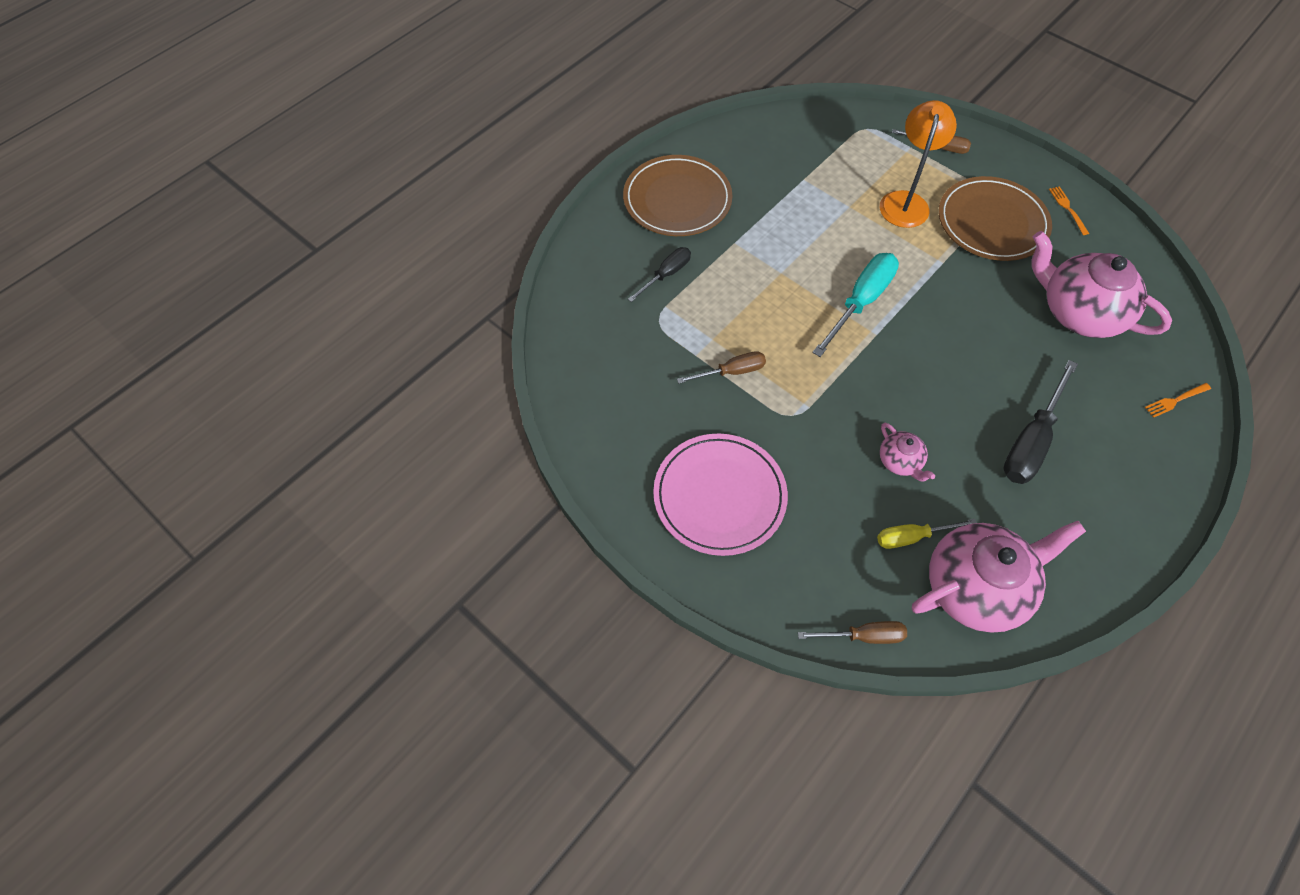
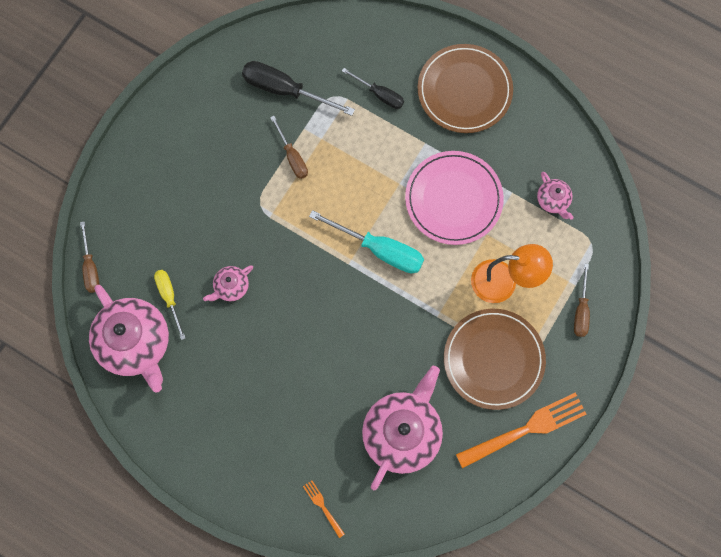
camera: 80 degrees right, 15 degrees up
(719, 496) = (183, 161): pink plate -> pink plate (453, 199)
(816, 149) = (553, 200): none -> pink teapot
(1031, 441) = (264, 386): black screwdriver -> black screwdriver (285, 90)
(1068, 209) = (525, 429): orange fork -> orange fork, size x2.23

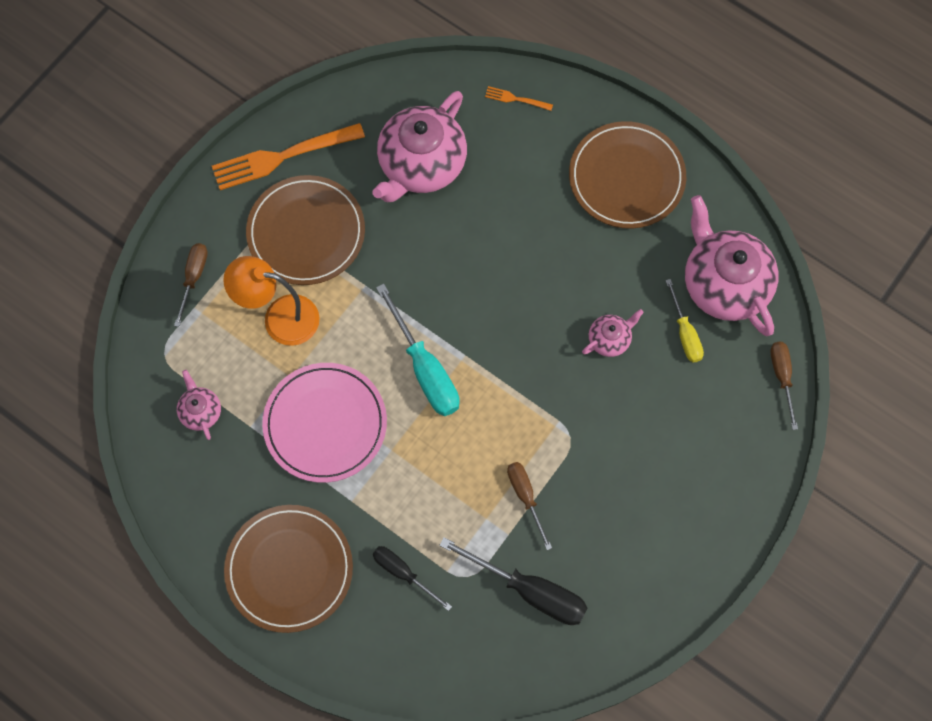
camera: 175 degrees left, 5 degrees down
(220, 436) = (626, 177): none -> brown plate
(323, 507) = (516, 99): orange fork -> orange fork turned 135 degrees clockwise
(380, 249) = (425, 369): turquoise screwdriver -> turquoise screwdriver turned 150 degrees counterclockwise

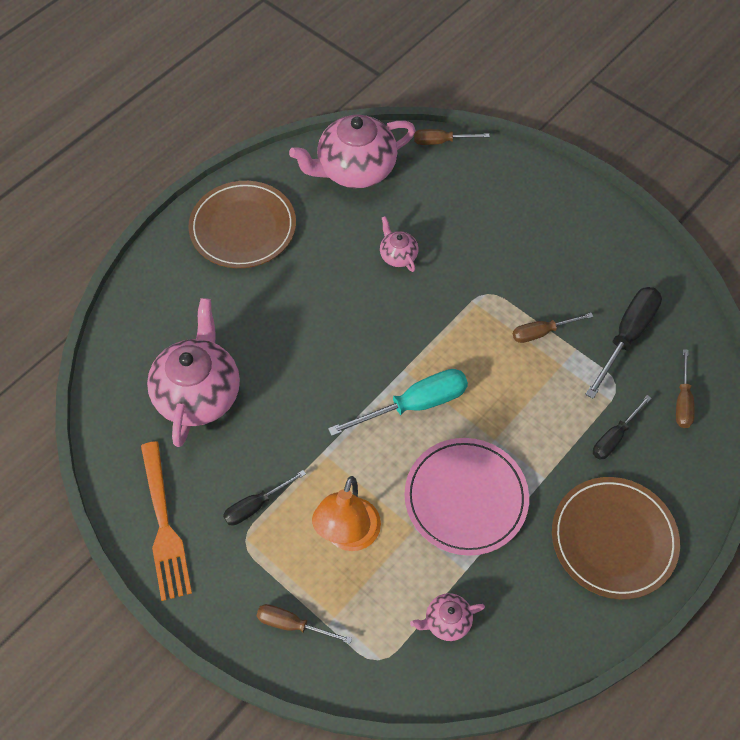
camera: 85 degrees left, 10 degrees down
(306, 232) = (256, 505): brown plate -> black screwdriver
(421, 165) = (199, 393): pink teapot -> pink teapot turned 120 degrees counterclockwise
(453, 649) = (682, 401): none -> brown screwdriver
(516, 99) = (144, 306): orange fork -> none
(685, 333) = (397, 201): yellow screwdriver -> none

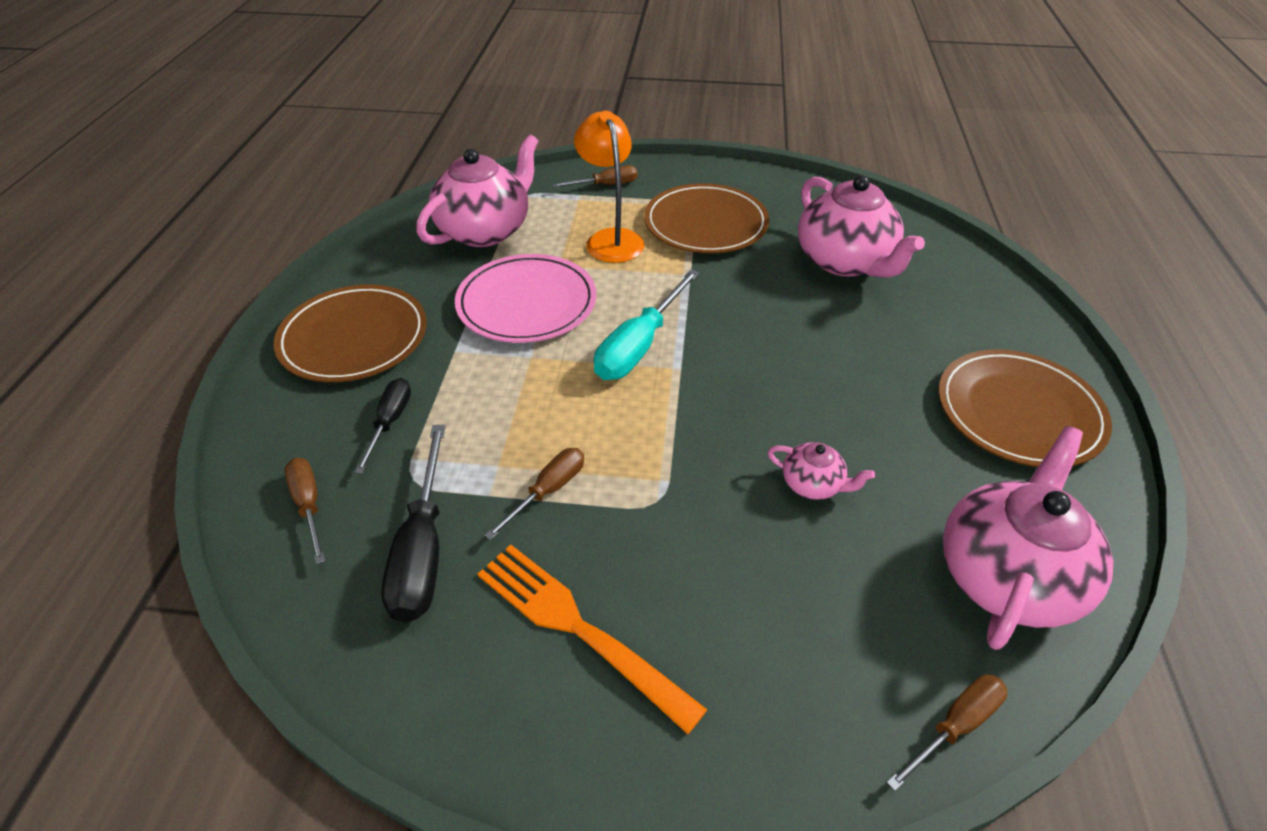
camera: 145 degrees right, 15 degrees down
(164, 525) = (760, 188): orange fork -> orange fork (579, 628)
(256, 505) = (705, 223): black screwdriver -> brown plate
(446, 621) = (486, 230): pink teapot -> pink teapot, size x2.15

